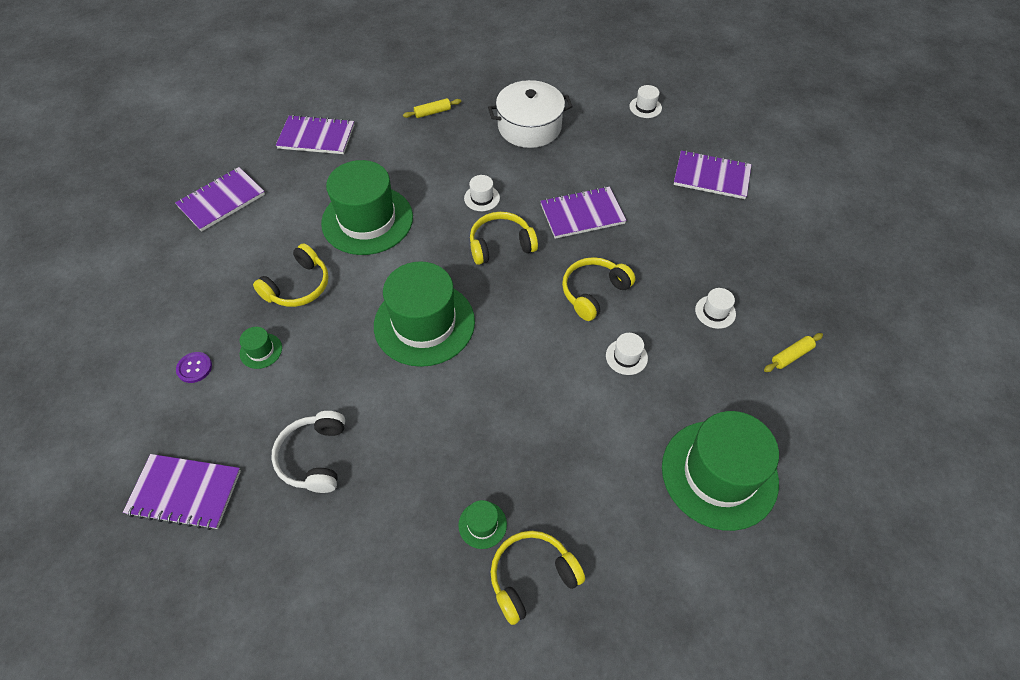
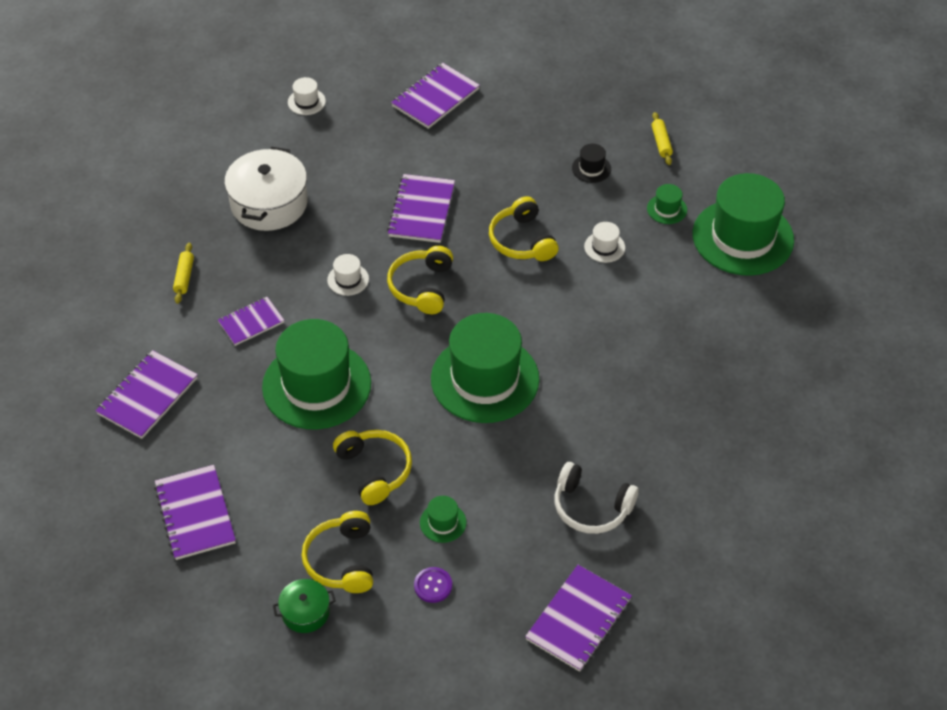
camera: 65 degrees left, 5 degrees down
(149, 296) = (305, 612): none -> green pot
(409, 162) = (251, 322): none -> purple notebook
(482, 524) = (715, 405): green hat -> green hat (667, 209)
(532, 577) = (774, 388): yellow headphones -> yellow headphones (342, 560)
(715, 312) = (591, 168): white hat -> black hat

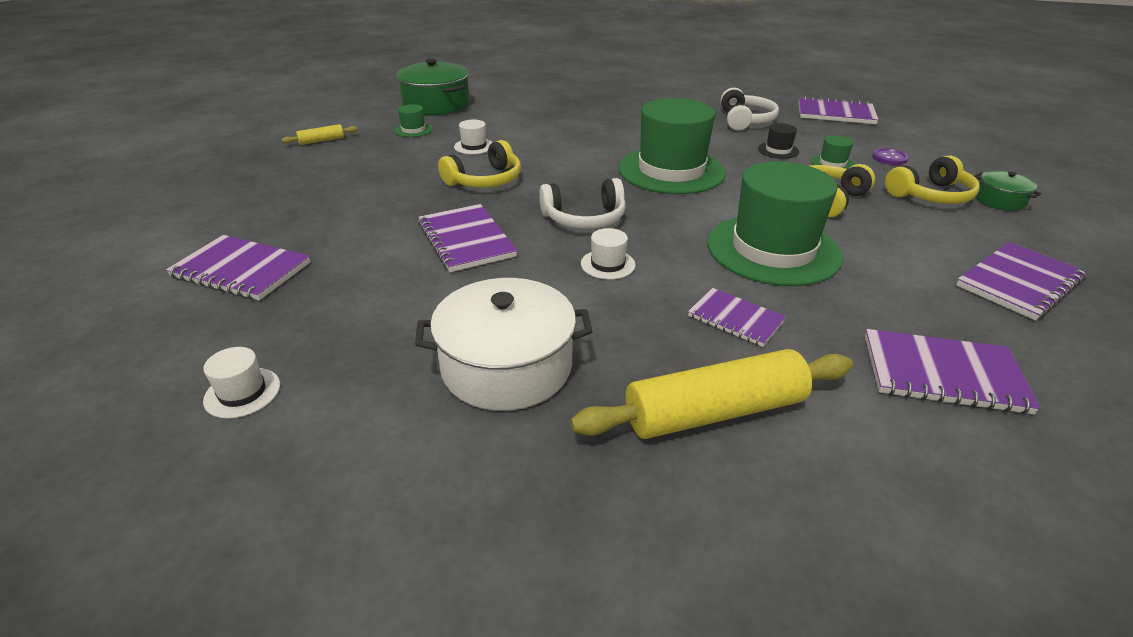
camera: 110 degrees left, 15 degrees down
(184, 277) = (714, 412): yellow rolling pin -> yellow rolling pin, size x2.18
(421, 210) = (466, 240): purple notebook -> purple notebook turned 75 degrees clockwise
(422, 287) = (584, 218): yellow headphones -> white headphones
(591, 168) = (366, 164): black hat -> black hat (778, 150)
(743, 237) = (436, 104): green hat -> green pot

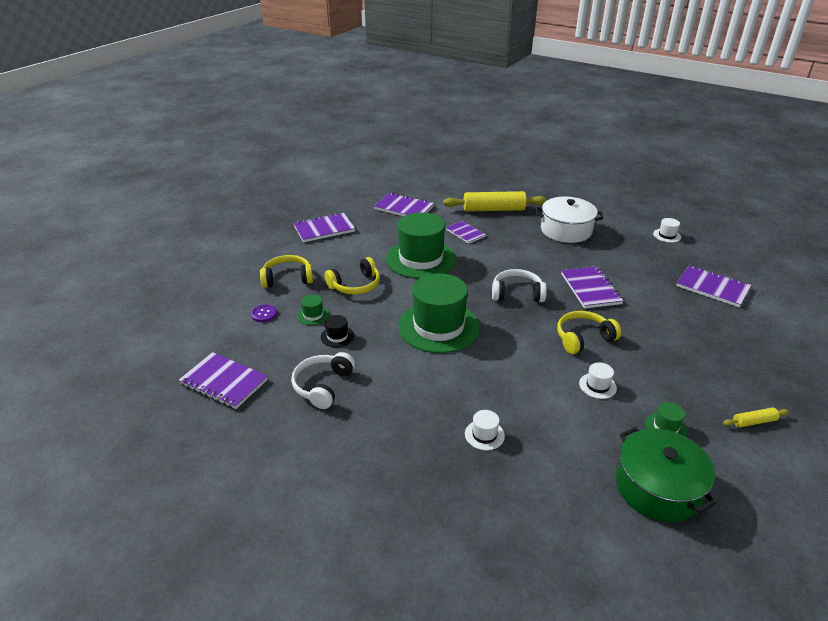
camera: 165 degrees left, 0 degrees up
(608, 264) = (512, 263): white hat -> white hat (484, 435)
(999, 200) = (253, 269): green pot -> none

